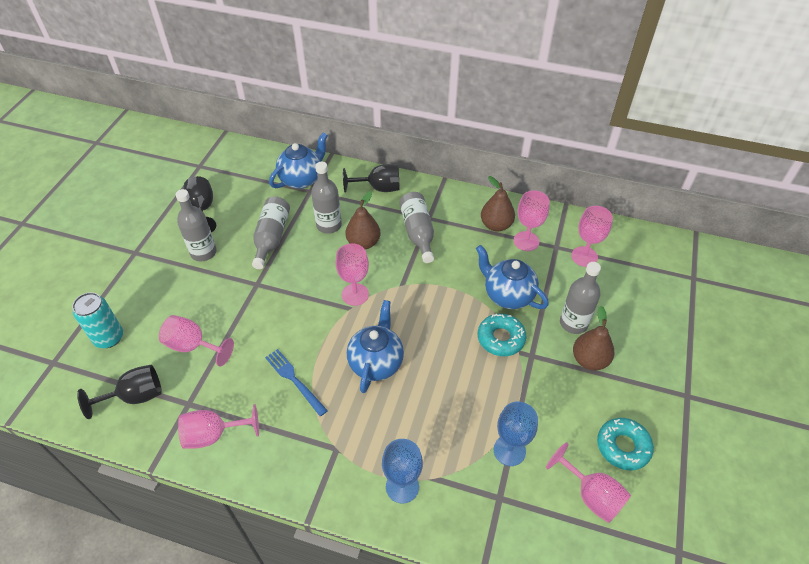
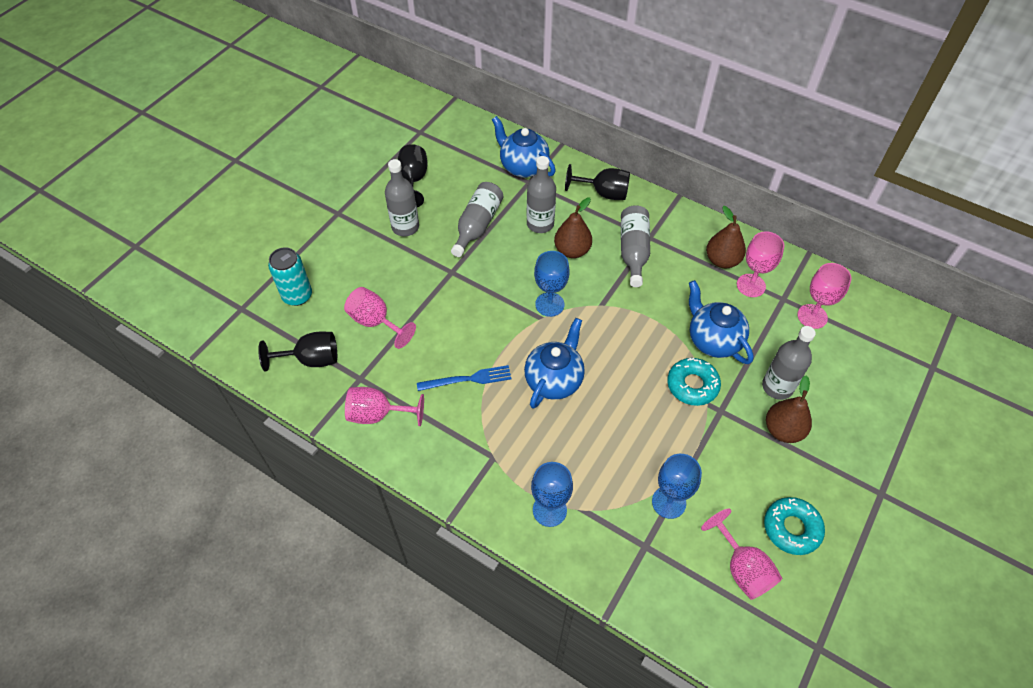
camera: 15 degrees right, 5 degrees up
(294, 380) = (467, 379): blue fork -> blue fork turned 105 degrees clockwise
(301, 179) = (523, 167): blue teapot -> blue teapot turned 105 degrees counterclockwise
(355, 294) = (549, 304): pink goblet -> blue goblet

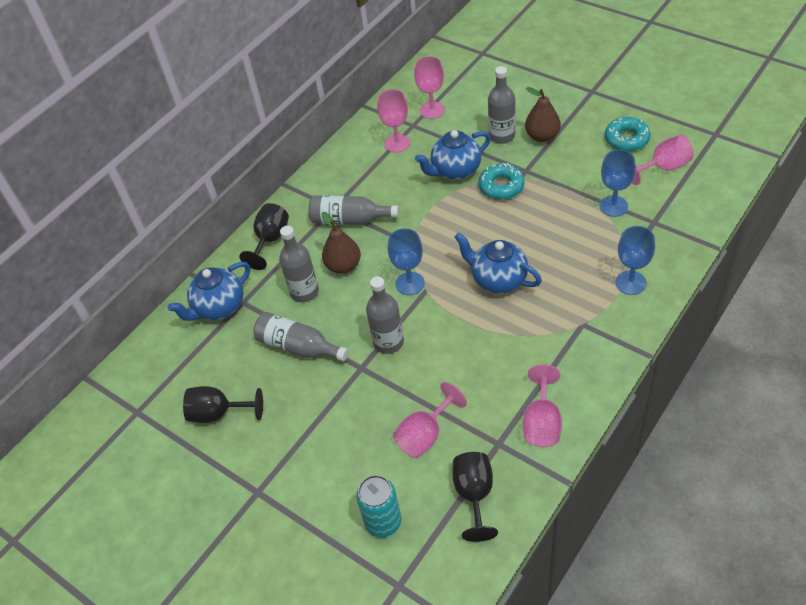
camera: 80 degrees left, 5 degrees down
(405, 227) = (291, 416): grey bottle -> grey bottle (388, 342)
(467, 379) = (498, 347): blue fork -> none
(722, 260) = (367, 159): brown pear -> none

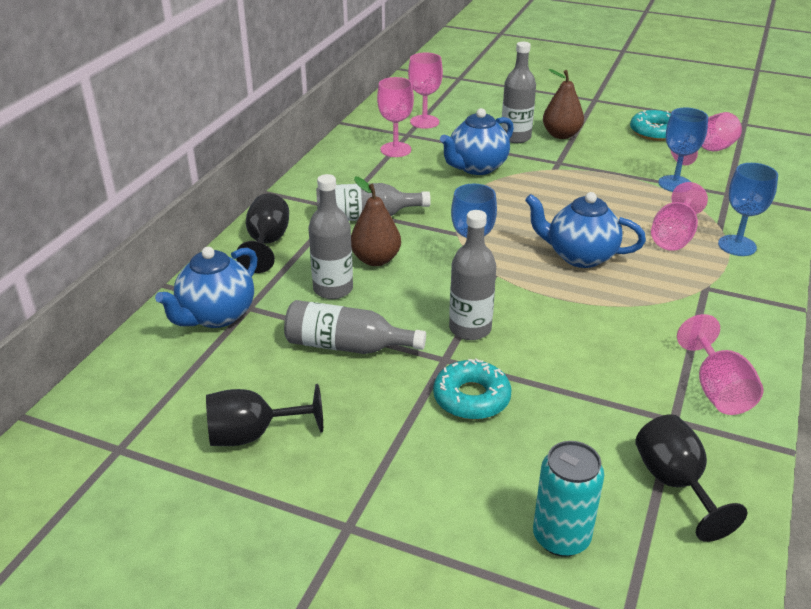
camera: 20 degrees left, 15 degrees down
(425, 435) = (570, 422): pink goblet -> pink goblet (674, 237)
(501, 186) = (537, 176): turquoise donut -> turquoise donut (471, 398)

